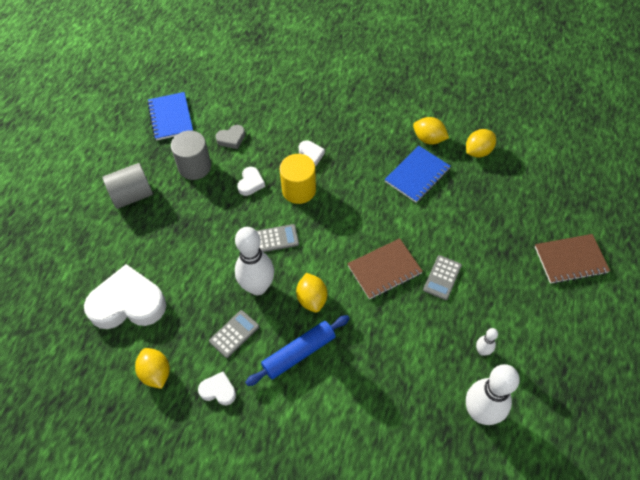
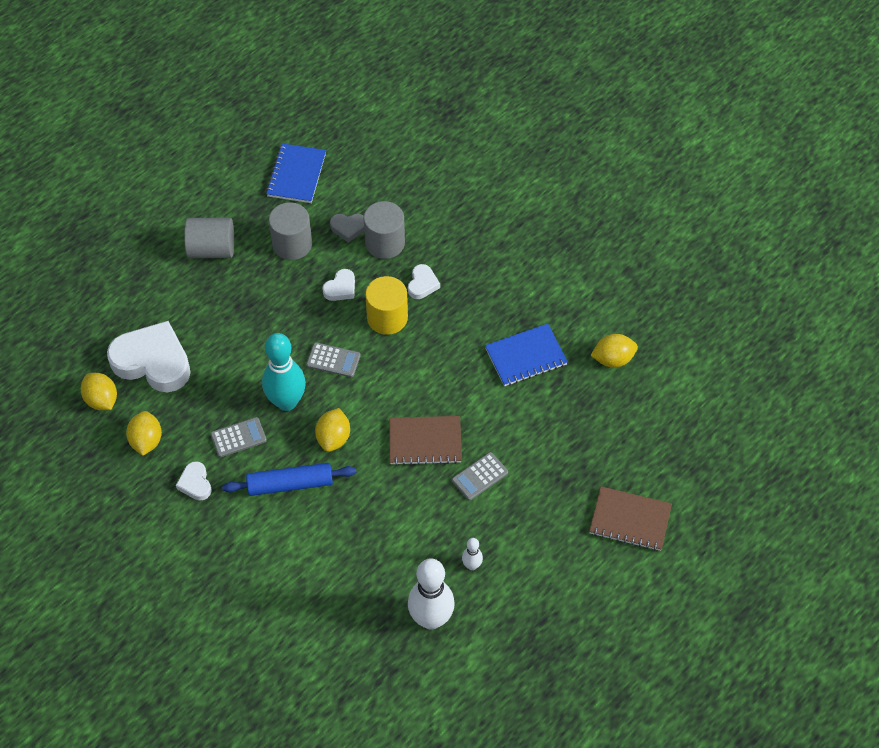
camera: 25 degrees right, 0 degrees up
(218, 390) = (195, 483): white heart -> white heart turned 150 degrees counterclockwise
(257, 287) = (286, 402): white bowling pin -> turquoise bowling pin
(265, 138) = (385, 243): none -> grey cylinder
(428, 139) = (566, 321): yellow lemon -> yellow lemon (101, 400)

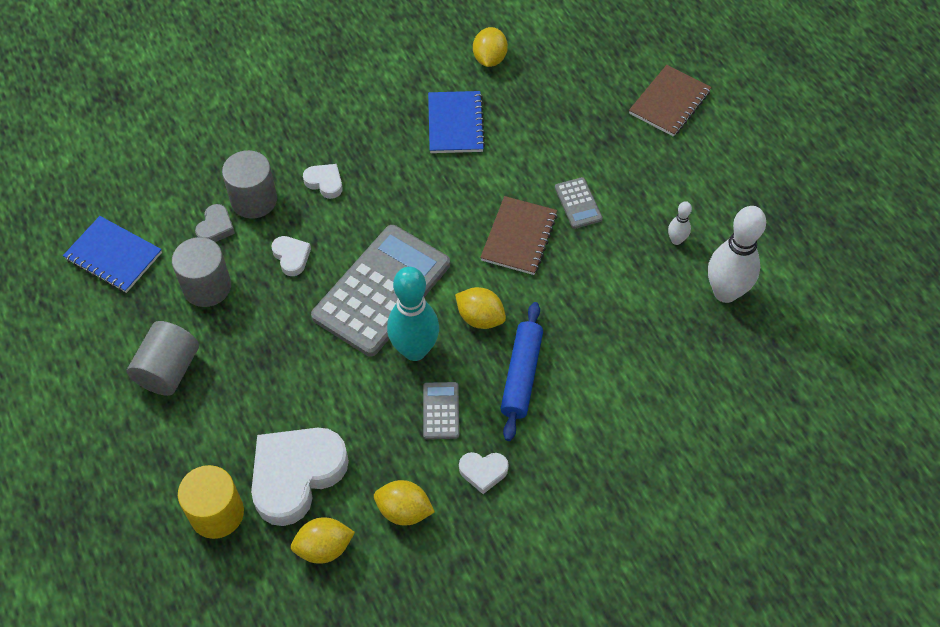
camera: 70 degrees left, 0 degrees up
(333, 360) = (381, 290): grey calculator -> grey calculator, size x2.34
(387, 318) = (351, 226): yellow cylinder -> yellow cylinder (217, 513)

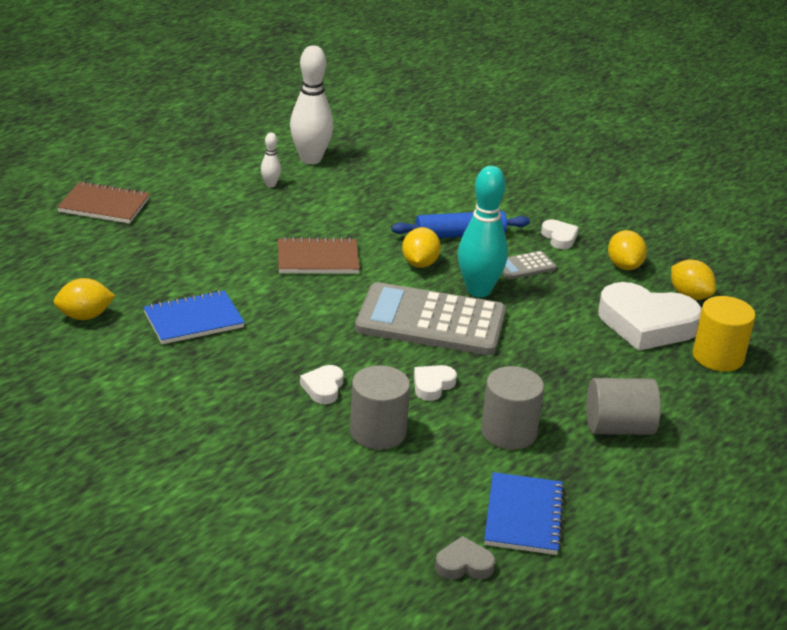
camera: 115 degrees left, 25 degrees down
(216, 227) = (432, 449): grey heart -> grey heart (464, 564)
(578, 203) = (258, 235): grey calculator -> none

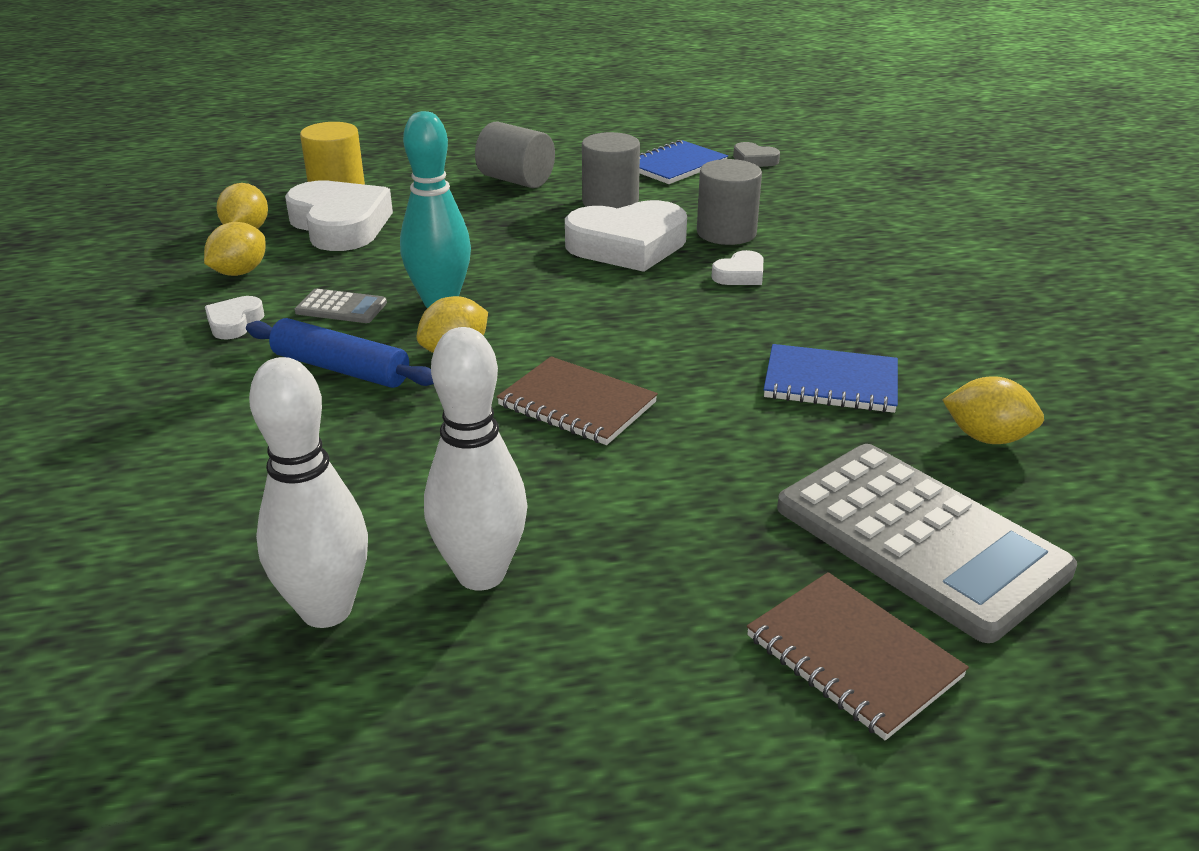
camera: 140 degrees left, 0 degrees up
(270, 184) = (481, 574): white bowling pin -> white bowling pin, size x2.18
(430, 321) = (545, 292): grey calculator -> grey calculator (919, 539)
(432, 385) = (628, 246): white heart -> white heart, size x2.18

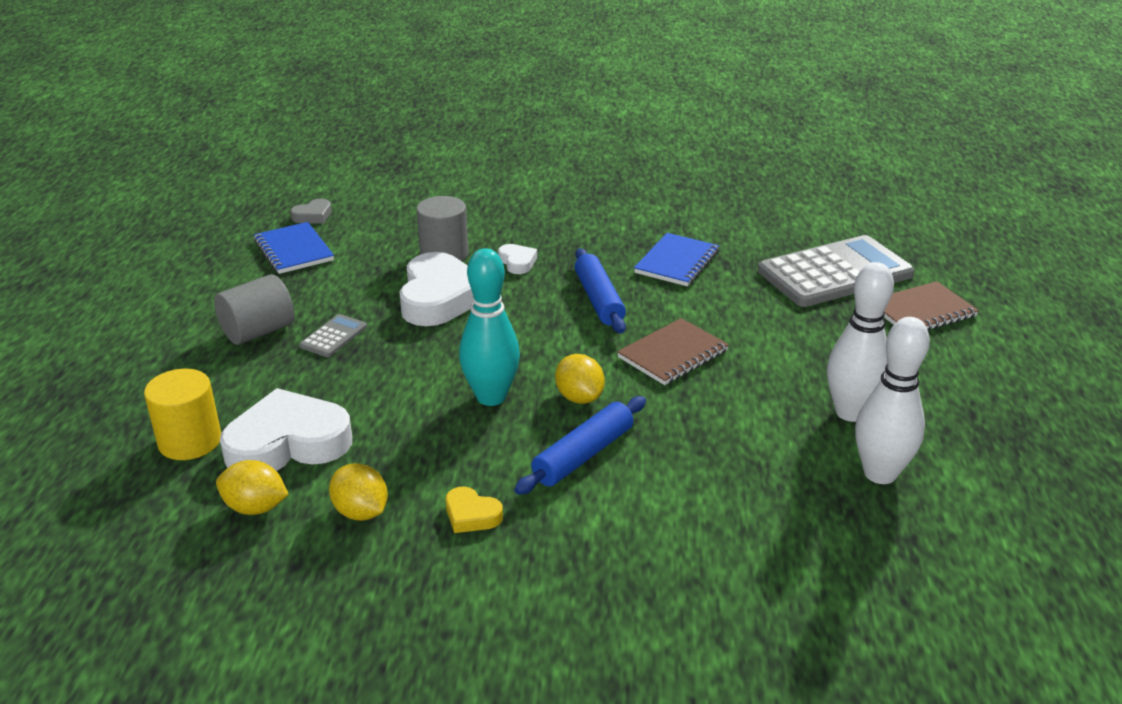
camera: 75 degrees left, 0 degrees up
(234, 323) = (471, 515): white heart -> yellow heart
(341, 307) = (473, 450): grey calculator -> grey calculator (333, 336)
(610, 202) = (348, 292): grey cylinder -> none
(684, 337) = (599, 300): none -> blue rolling pin
(987, 437) = (748, 232): yellow lemon -> none

